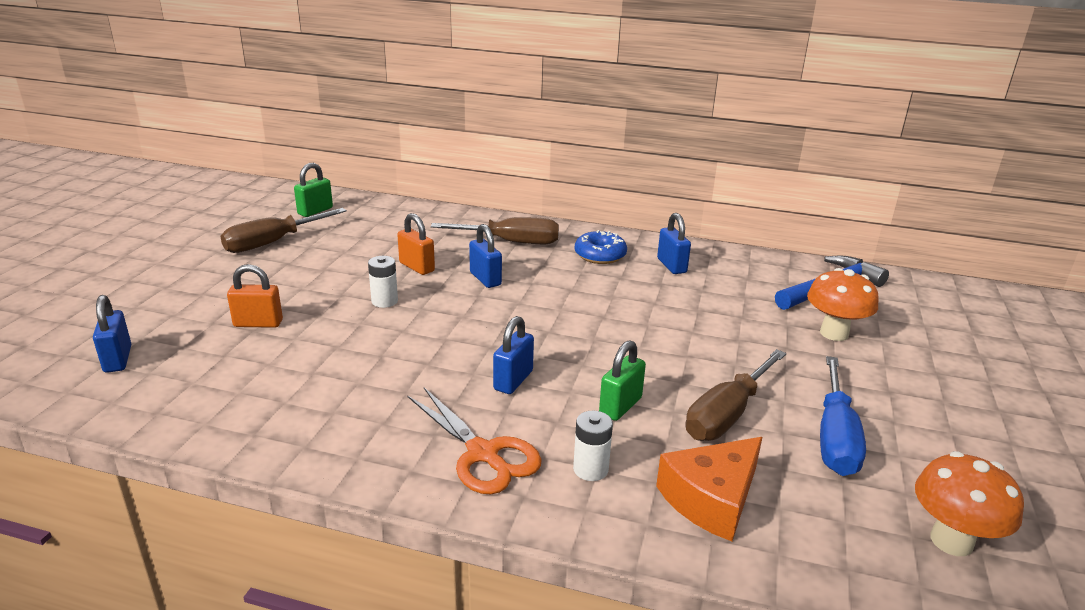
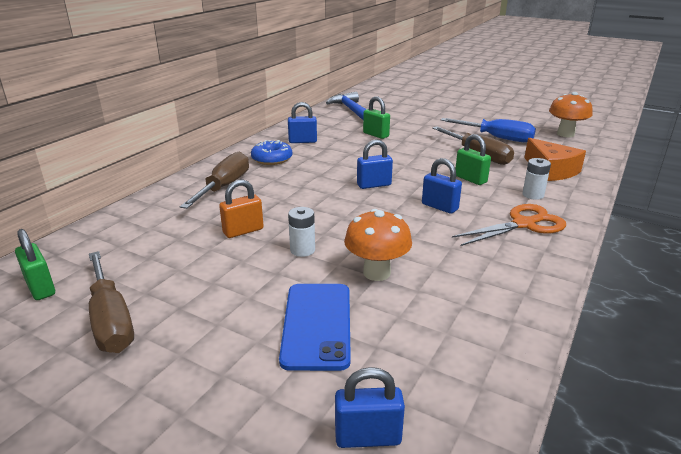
camera: 75 degrees left, 0 degrees up
(258, 323) = (317, 325): orange padlock -> blue phone
(485, 279) = (285, 203): blue padlock -> blue padlock (374, 185)
(742, 315) = (376, 135): none -> green padlock
(834, 333) = (402, 120): orange mushroom -> orange mushroom (376, 273)

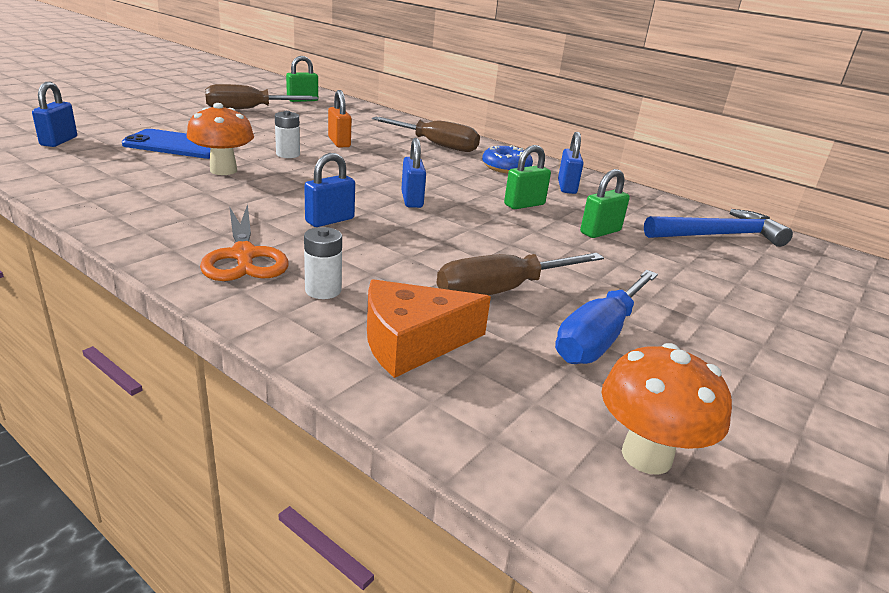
camera: 95 degrees right, 0 degrees up
(470, 179) = (404, 259): green padlock -> green padlock (524, 205)

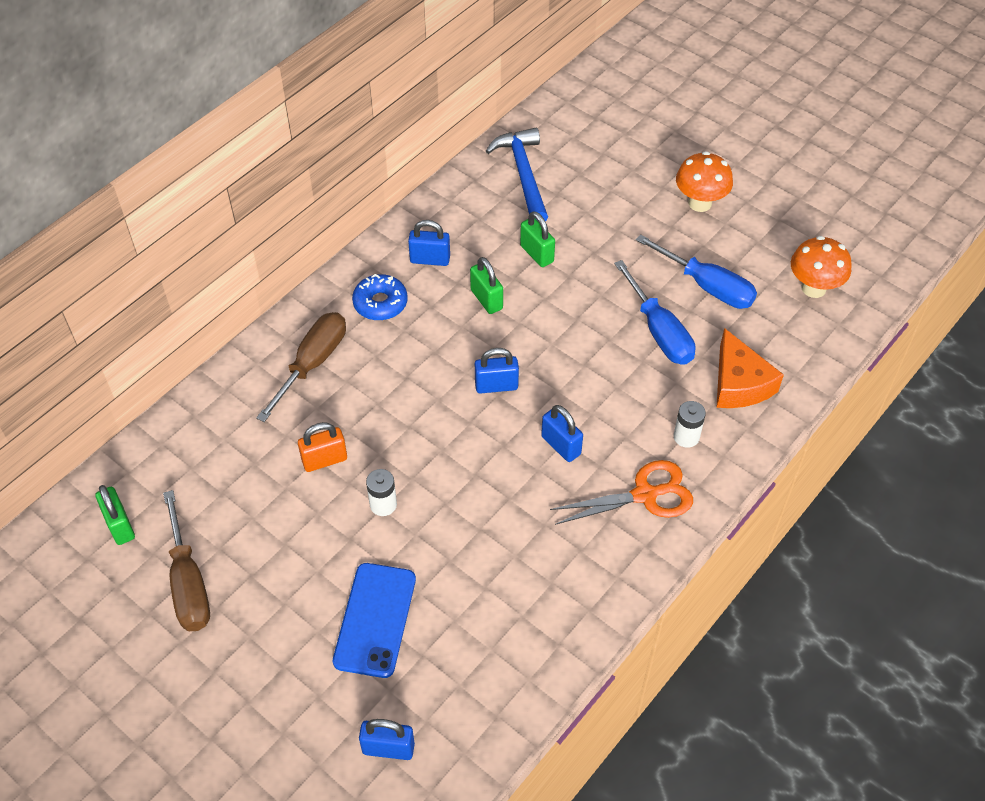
camera: 85 degrees left, 25 degrees up
(223, 170) = (451, 554): orange mushroom -> orange mushroom (700, 203)
(502, 290) = (659, 331): brown screwdriver -> blue screwdriver

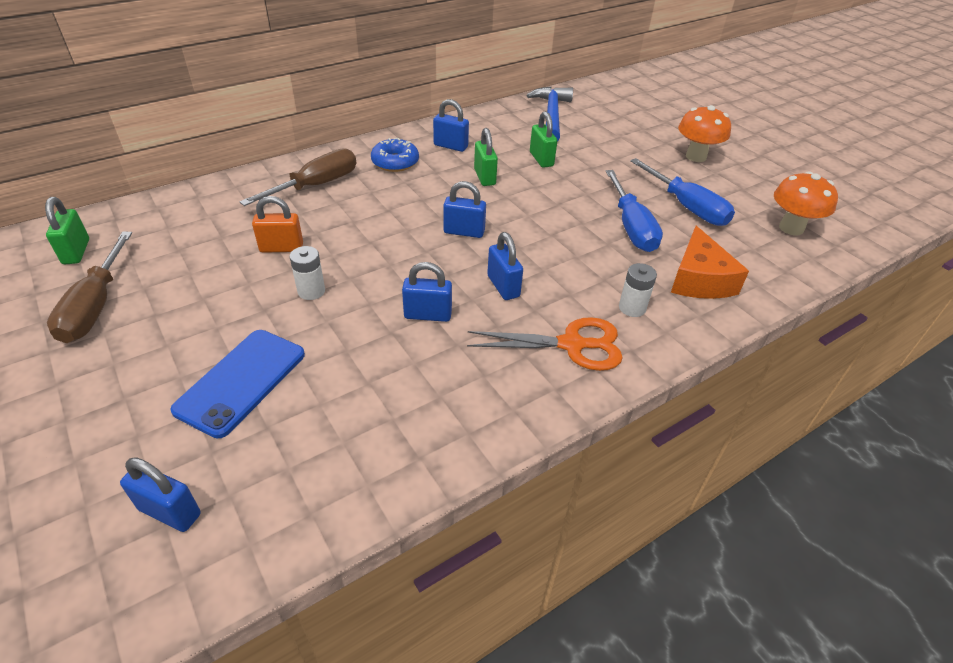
camera: 15 degrees right, 10 degrees down
(505, 500) = (428, 315): none -> blue padlock

